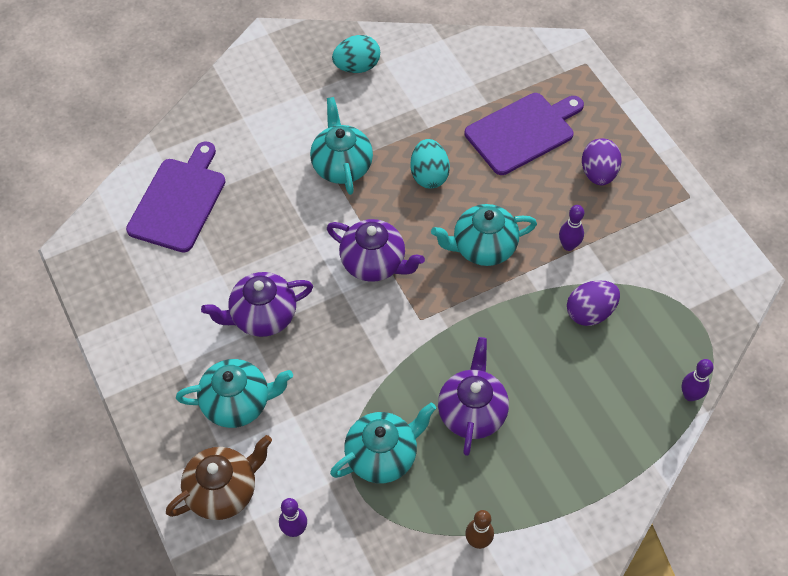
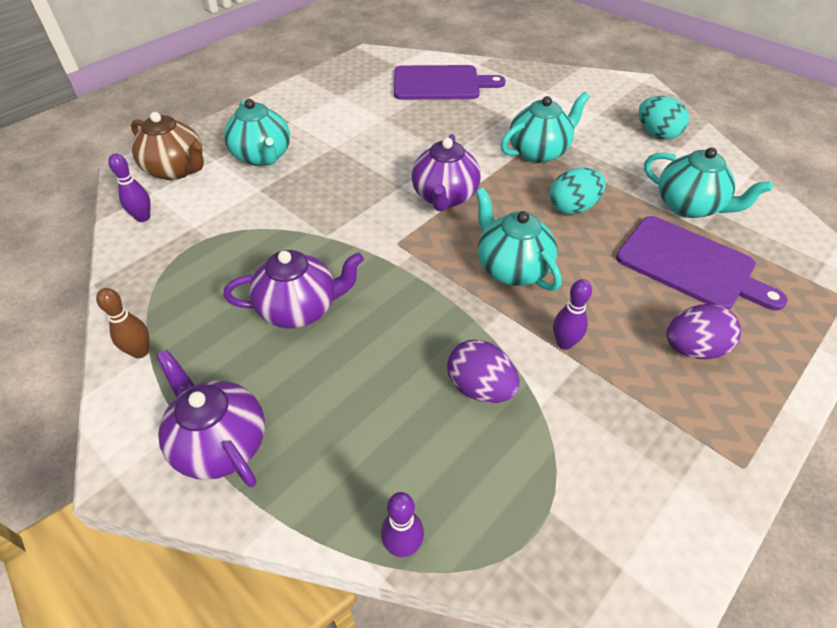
camera: 70 degrees right, 10 degrees down
(262, 316) = (353, 148): purple teapot -> purple teapot (220, 443)
(382, 456) = (230, 254): turquoise teapot -> turquoise teapot (689, 206)

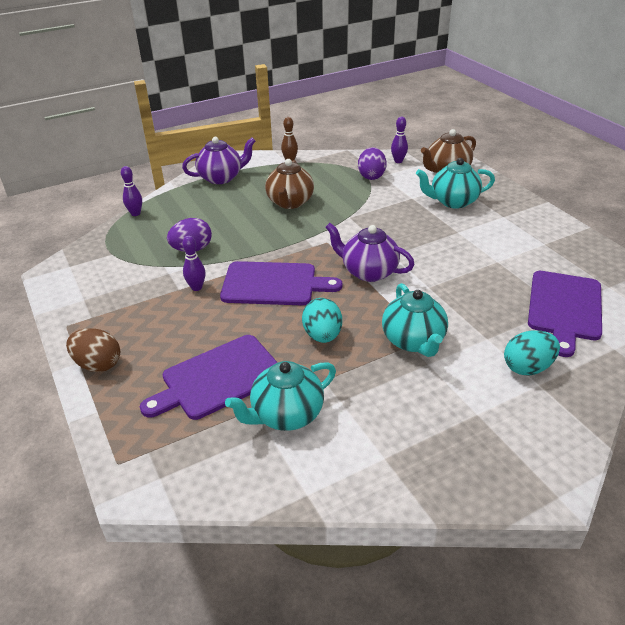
camera: 110 degrees right, 10 degrees down
(300, 309) = (290, 202): purple teapot -> brown teapot
(511, 268) = (273, 284): turquoise teapot -> purple cutting board
(657, 134) = (419, 450): turquoise egg -> turquoise egg (527, 367)
(693, 348) = (149, 342): purple egg -> purple egg (371, 176)
(767, 383) = (98, 364): none -> brown egg

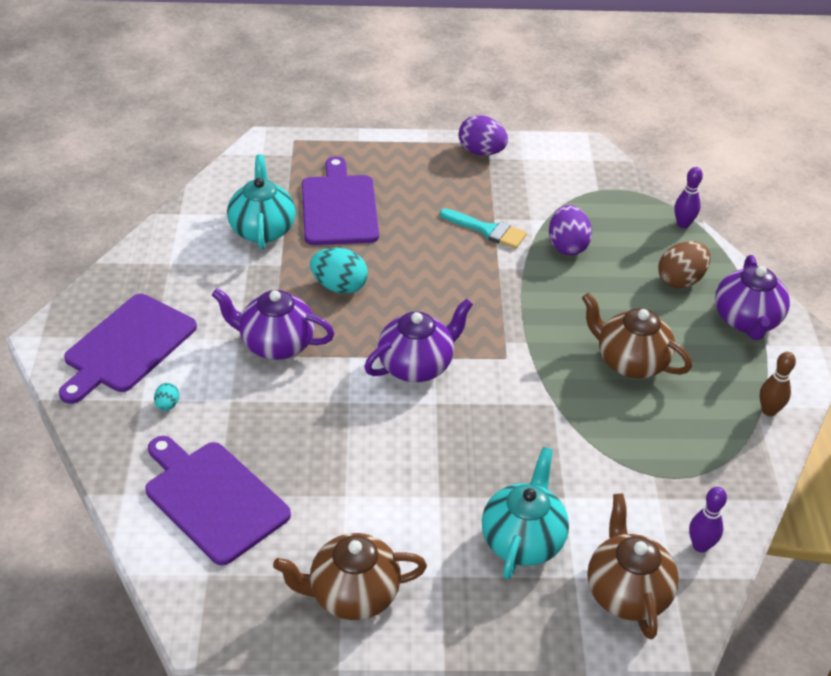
camera: 115 degrees right, 5 degrees up
(98, 364) = (415, 150): brown egg -> brown egg (680, 280)
(196, 287) = (487, 230): purple bowling pin -> turquoise brush
(273, 284) = (452, 284): purple cutting board -> purple cutting board (127, 346)
(371, 176) = (663, 484): purple egg -> purple egg (481, 152)
(413, 341) = (276, 344): turquoise teapot -> purple teapot
(527, 367) = (167, 405): turquoise egg -> turquoise egg, size x0.50
(550, 237) = (352, 594): none -> brown teapot

